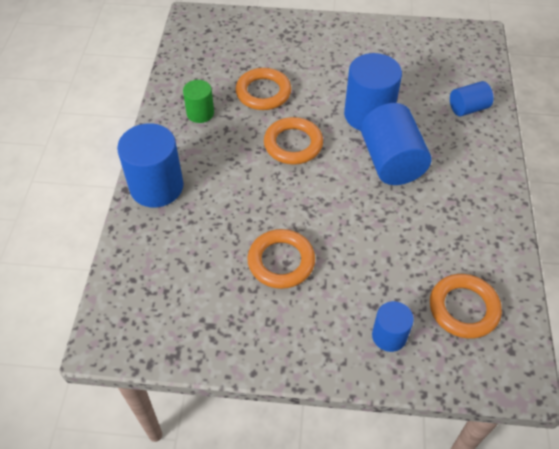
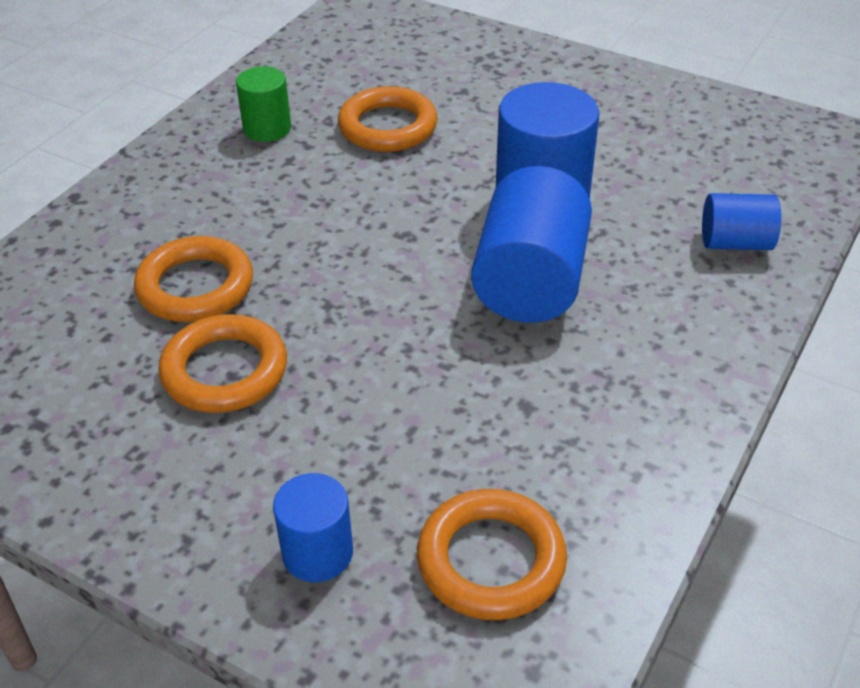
camera: 25 degrees right, 10 degrees down
(156, 186) = (122, 206): blue cylinder -> none
(293, 144) = (379, 210): orange ring -> orange ring (195, 287)

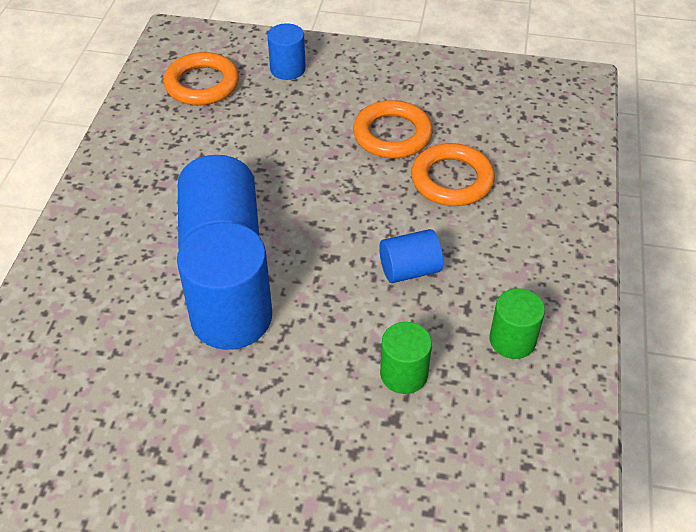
camera: 160 degrees right, 5 degrees up
(388, 127) = (404, 374): orange ring -> green cylinder
(735, 243) = (63, 317): blue cylinder -> blue cylinder (409, 270)

